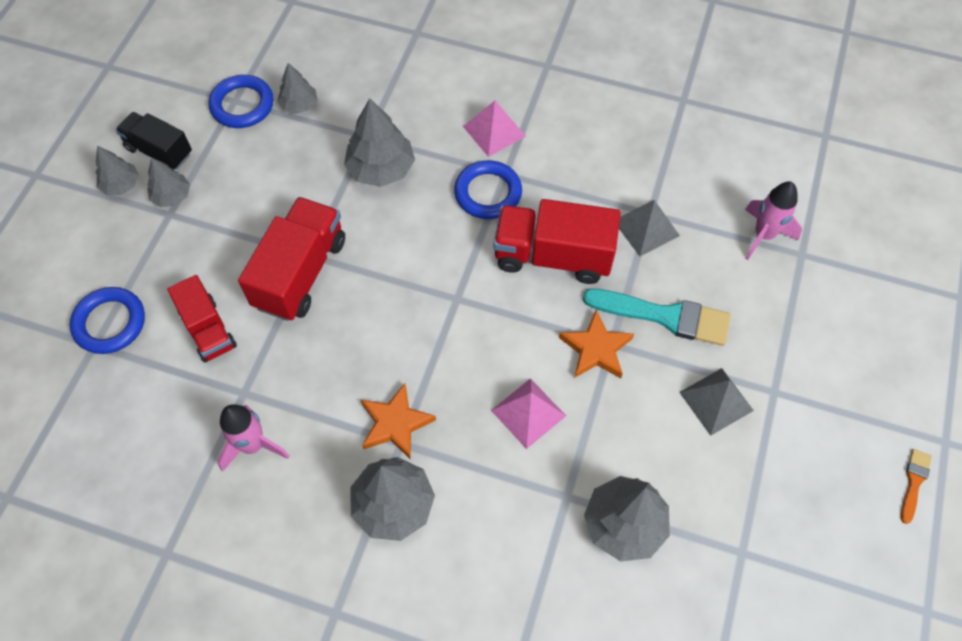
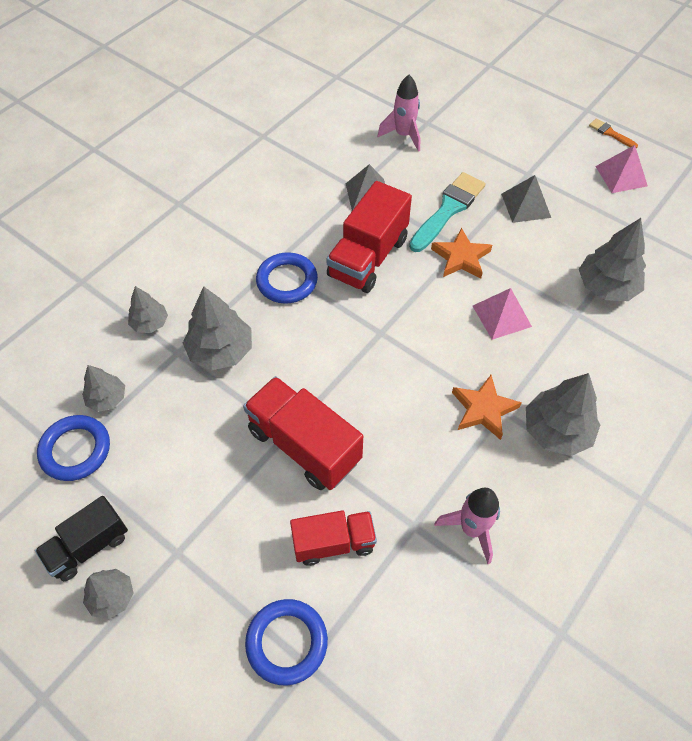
camera: 70 degrees left, 5 degrees down
(172, 196) = (155, 545): grey tree -> grey tree (150, 323)
(494, 131) = (226, 258): pink pyramid -> pink pyramid (621, 176)

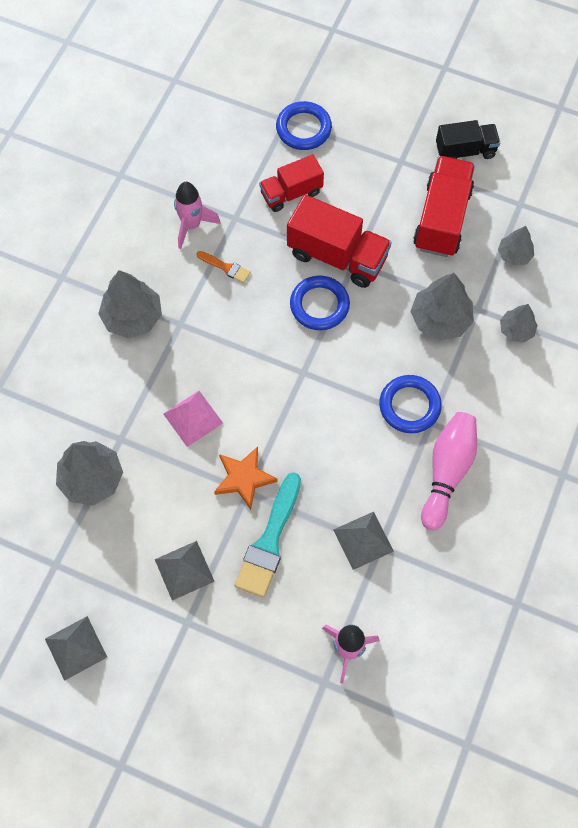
camera: 165 degrees right, 10 degrees up
(75, 450) = (514, 210): blue ring -> blue ring (319, 305)
(88, 546) = (465, 151): black truck -> black truck turned 45 degrees clockwise
(112, 597) = (431, 126): grey tree -> none
(276, 225) = (447, 472): none -> pink bowling pin
(368, 257) = (339, 454): red truck -> red truck (442, 219)
(483, 409) = (196, 321): orange star -> none
(610, 133) = (89, 724): orange brush -> orange brush (226, 267)
(621, 176) = (75, 648): pink pyramid -> grey pyramid

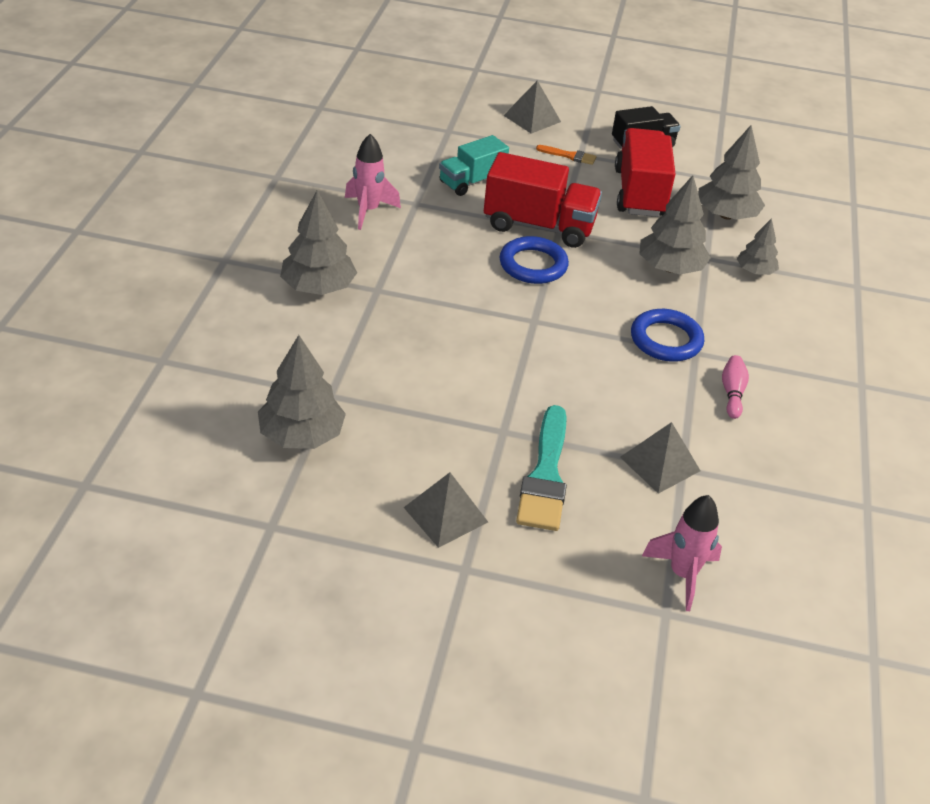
camera: 15 degrees left, 25 degrees down
(75, 648) = (318, 613): grey pyramid -> grey pyramid (532, 118)
(193, 418) = (415, 369): pink pyramid -> none
(226, 267) = (417, 241): orange brush -> orange brush (569, 156)
(244, 478) = (494, 418): orange star -> none
(291, 193) = (472, 182): red truck -> turquoise truck
(303, 129) = (469, 136): blue ring -> none
(447, 472) = (732, 393): pink bowling pin -> pink bowling pin, size x0.52
(514, 255) = (726, 215): grey tree -> grey tree, size x1.69

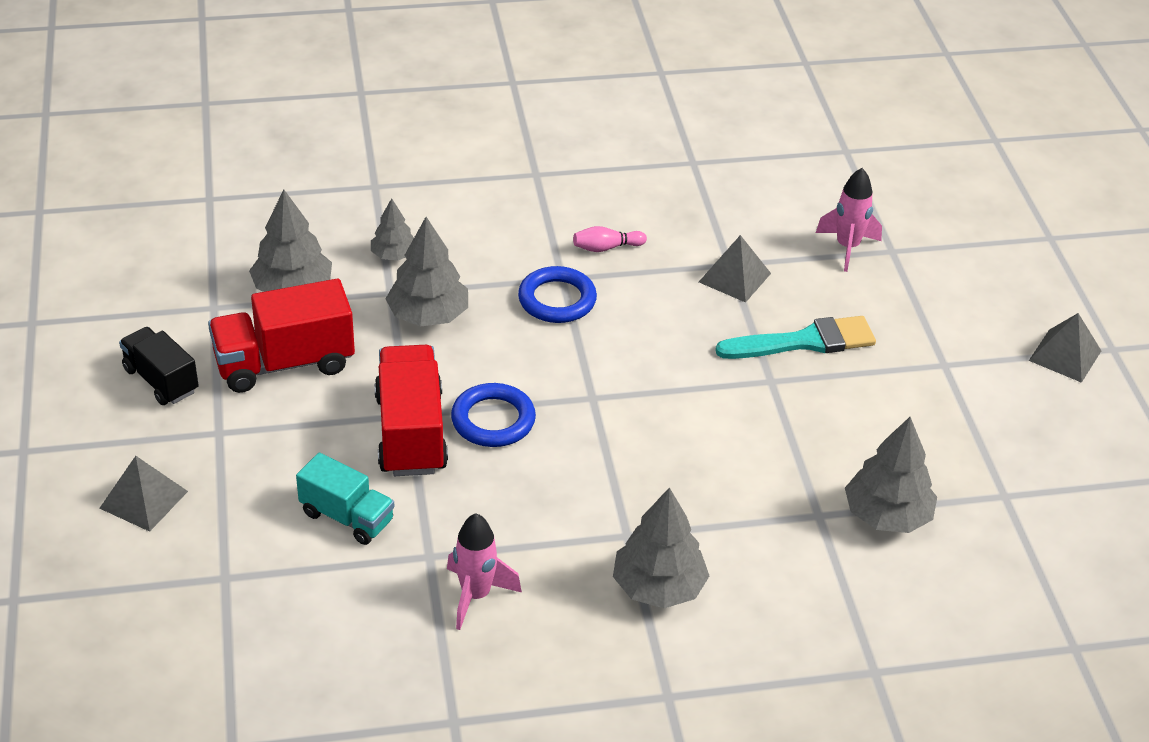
camera: 110 degrees left, 0 degrees up
(445, 514) = (899, 390): grey pyramid -> grey pyramid (1065, 355)
(569, 156) = (228, 441): orange brush -> none

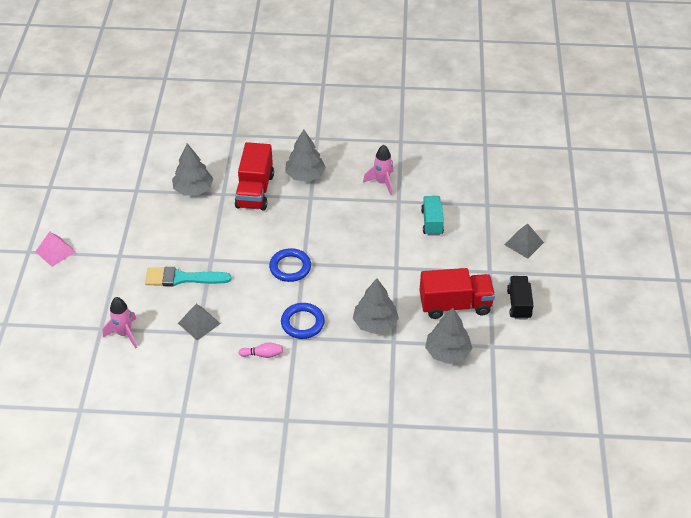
camera: 165 degrees left, 5 degrees up
(161, 380) = (519, 304): black truck -> black truck turned 150 degrees counterclockwise
(347, 517) = (432, 222): turquoise truck -> turquoise truck turned 45 degrees clockwise
(393, 255) = (387, 367): grey tree -> none
(411, 433) = (396, 257): red truck -> red truck (255, 191)
(493, 420) = (355, 258): blue ring -> blue ring (290, 267)
(1065, 355) = (55, 251): grey pyramid -> pink pyramid

